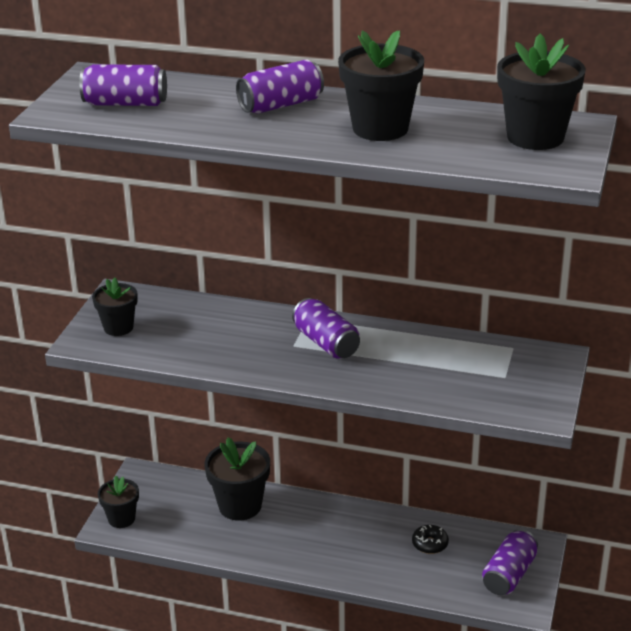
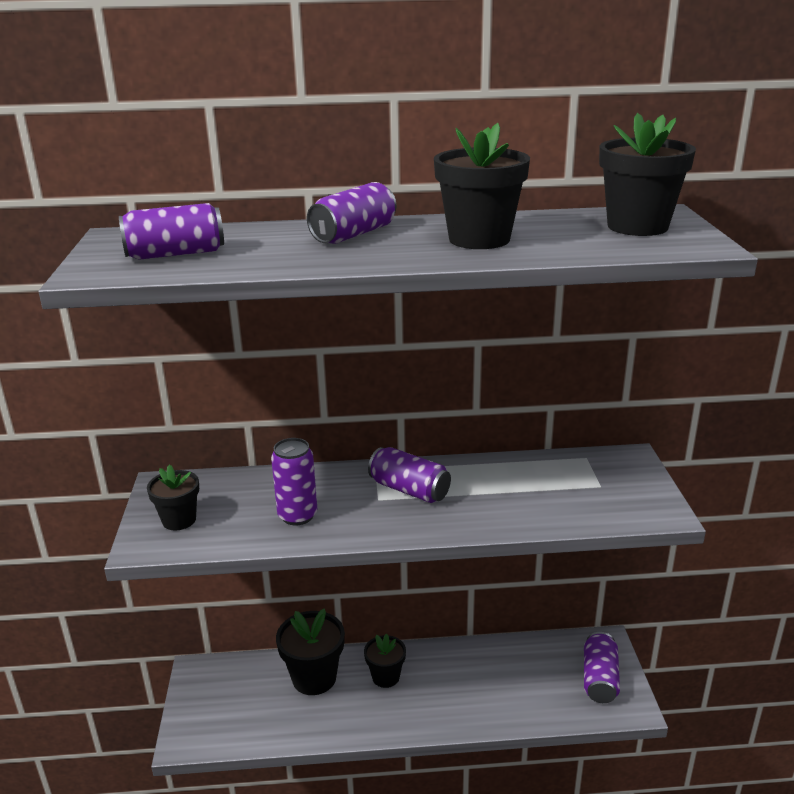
camera: 20 degrees left, 5 degrees down
(121, 518) = (195, 726): black flower pot -> black flower pot (385, 677)
(216, 344) = (297, 515): none -> purple can
(430, 544) = (513, 668): black donut -> none

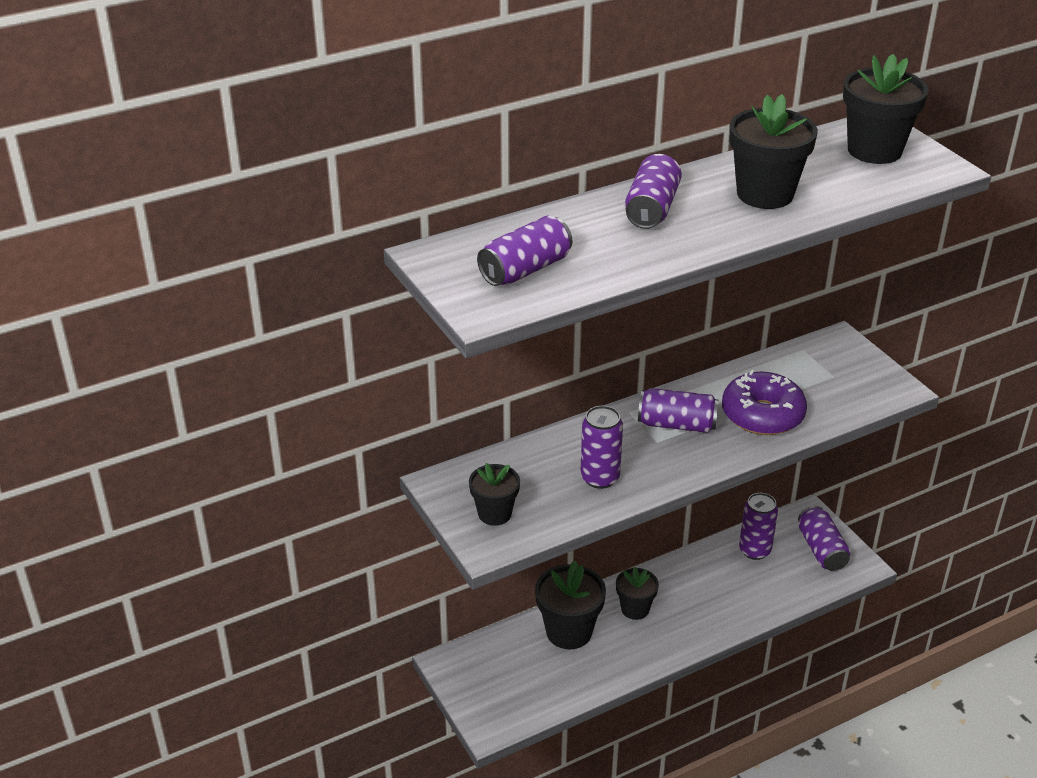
camera: 25 degrees left, 10 degrees up
(499, 502) = (762, 415): none -> purple donut
(532, 659) = (754, 550): none -> purple can

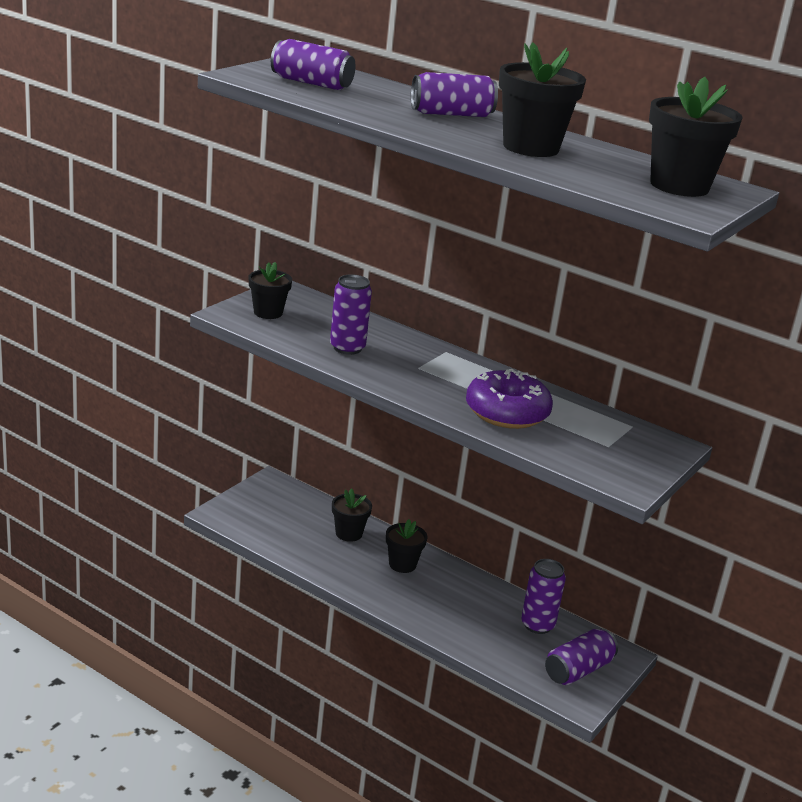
camera: 60 degrees right, 10 degrees down
(569, 631) = (348, 533): black flower pot -> black flower pot, size x0.62
(676, 424) = (450, 373): purple can -> none

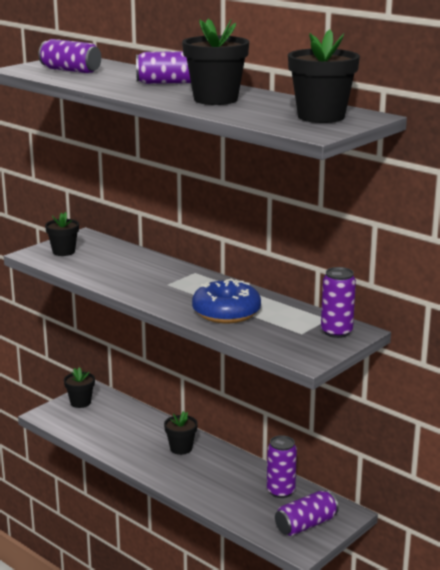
camera: 10 degrees right, 5 degrees down
(347, 348) = (116, 273): purple can -> purple can (336, 332)
(348, 533) = (143, 427): black flower pot -> black flower pot (80, 402)
(507, 413) = (226, 313): purple donut -> blue donut

